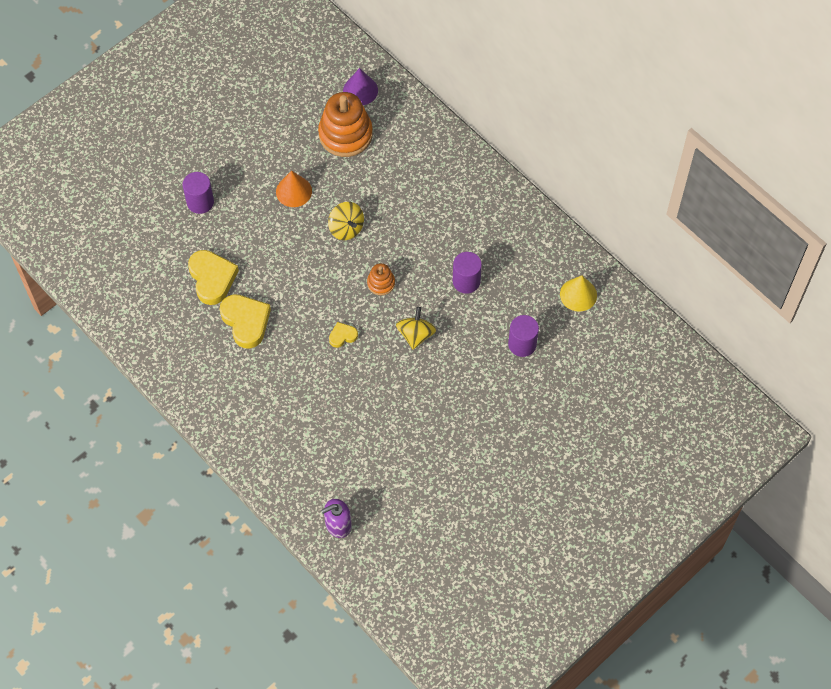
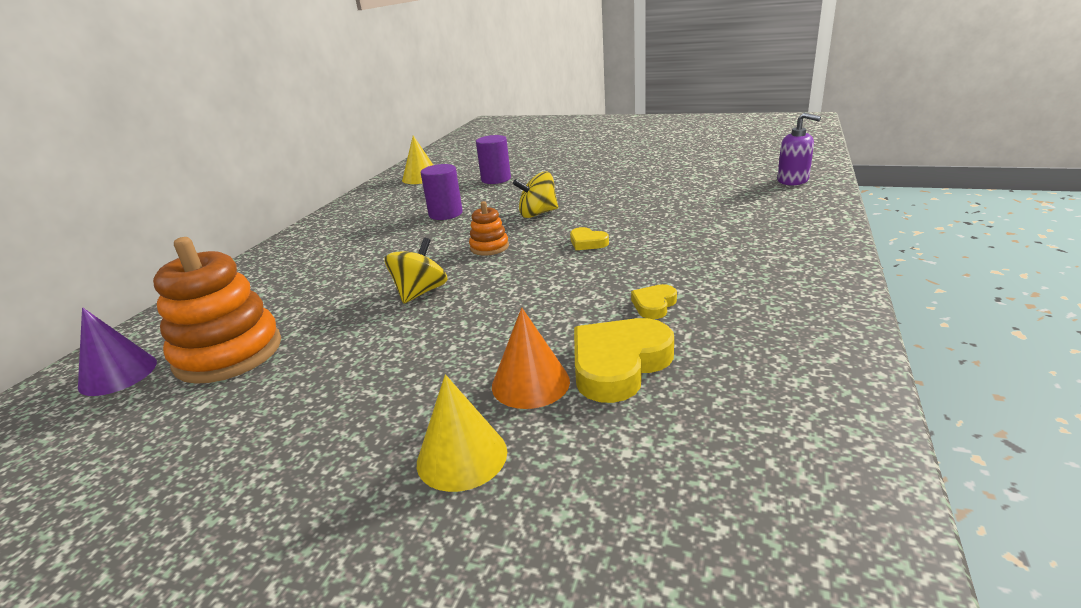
camera: 115 degrees left, 35 degrees down
(200, 202) = (462, 456): purple cylinder -> yellow cone
(246, 322) = (654, 305): yellow heart -> yellow heart, size x0.51
(294, 191) = (374, 357): orange cone -> orange cone (530, 383)

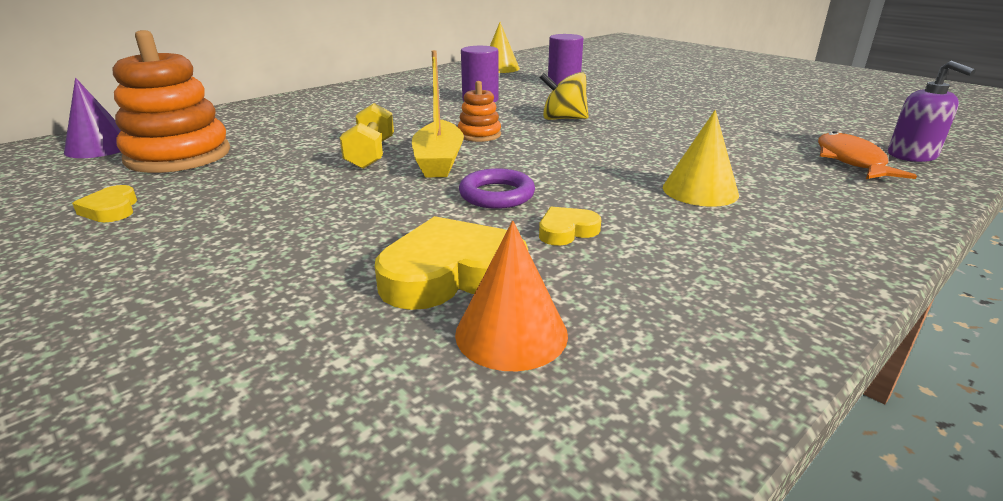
camera: 25 degrees right, 0 degrees up
(420, 292) = (371, 154): yellow spinning top -> yellow dumbbell
(462, 456) = (204, 298): yellow cone -> yellow cone (700, 191)
(488, 280) = (439, 161): none -> yellow boat
(530, 383) = (348, 259): orange cone -> orange cone (511, 333)
(571, 294) = (497, 195): none -> purple ring
(587, 242) = (577, 155): yellow heart -> yellow heart (111, 209)
(764, 195) = (851, 161): none -> orange fish

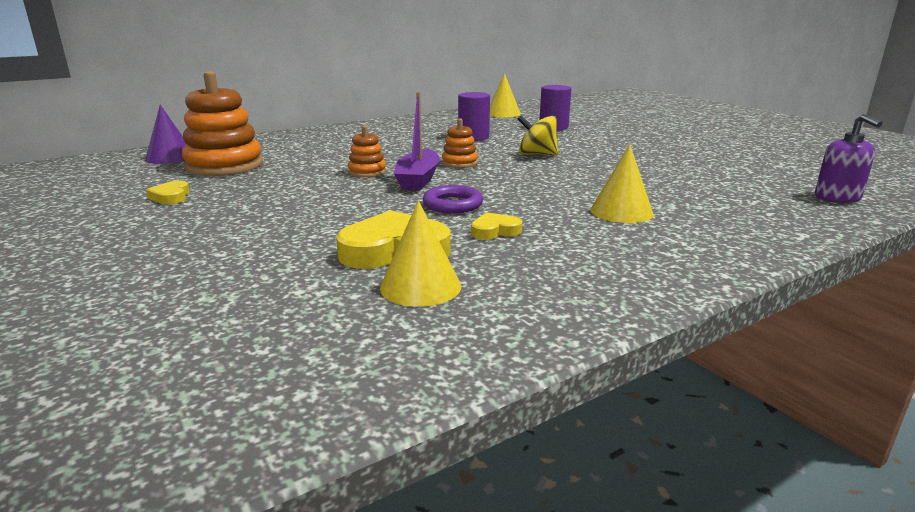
camera: 10 degrees right, 5 degrees down
(371, 154) = (367, 172): yellow dumbbell -> orange stacking toy
(439, 161) = (418, 179): yellow boat -> purple boat
(511, 333) = (420, 286): orange cone -> yellow cone
(851, 161) = (775, 199): orange fish -> none

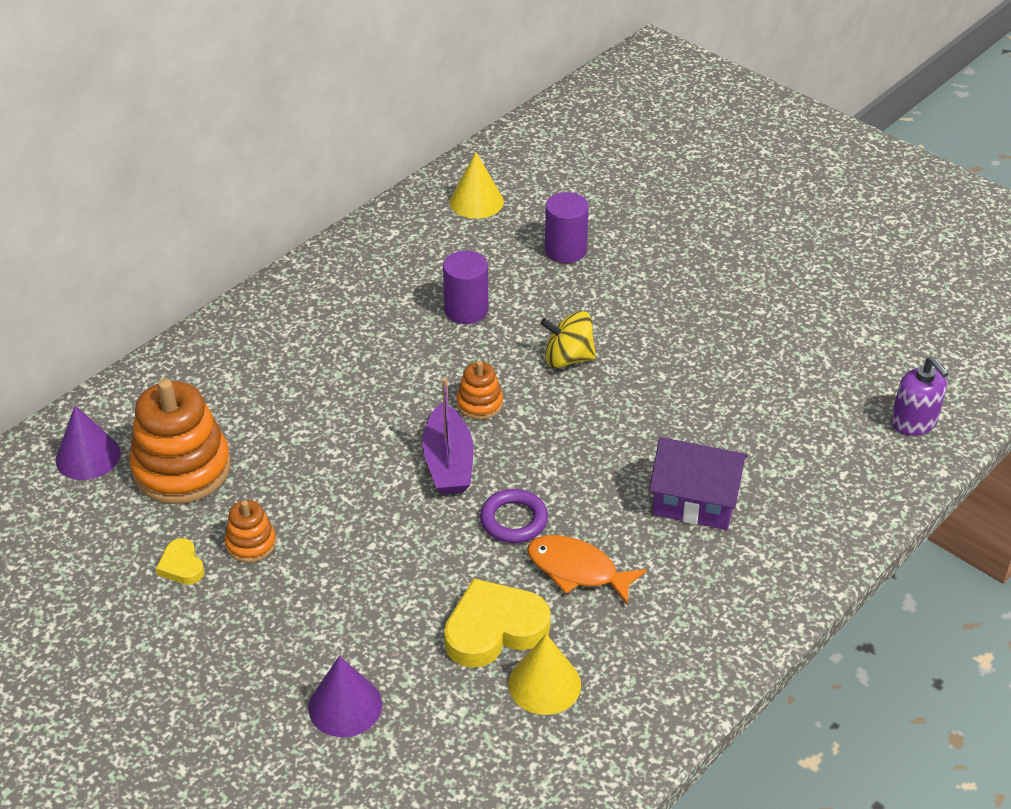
camera: 15 degrees left, 20 degrees up
(211, 274) = (345, 706): none -> purple cone
(367, 172) = (376, 453): orange stacking toy -> orange stacking toy (251, 543)
(495, 231) = (577, 570): yellow heart -> orange fish
(621, 212) = (695, 501): yellow cone -> purple house

